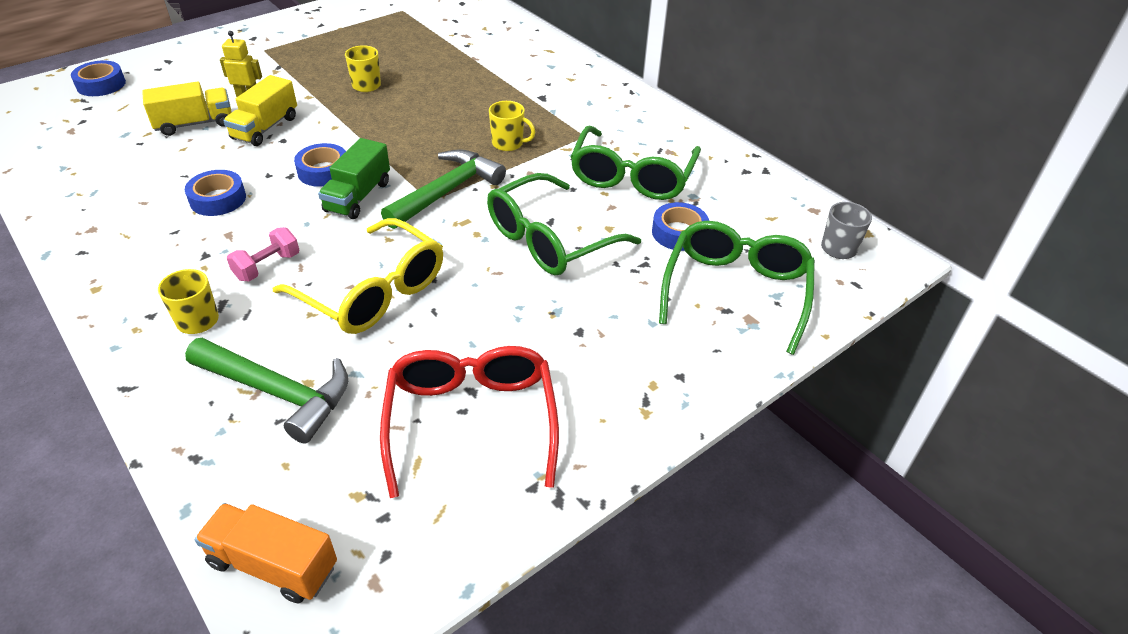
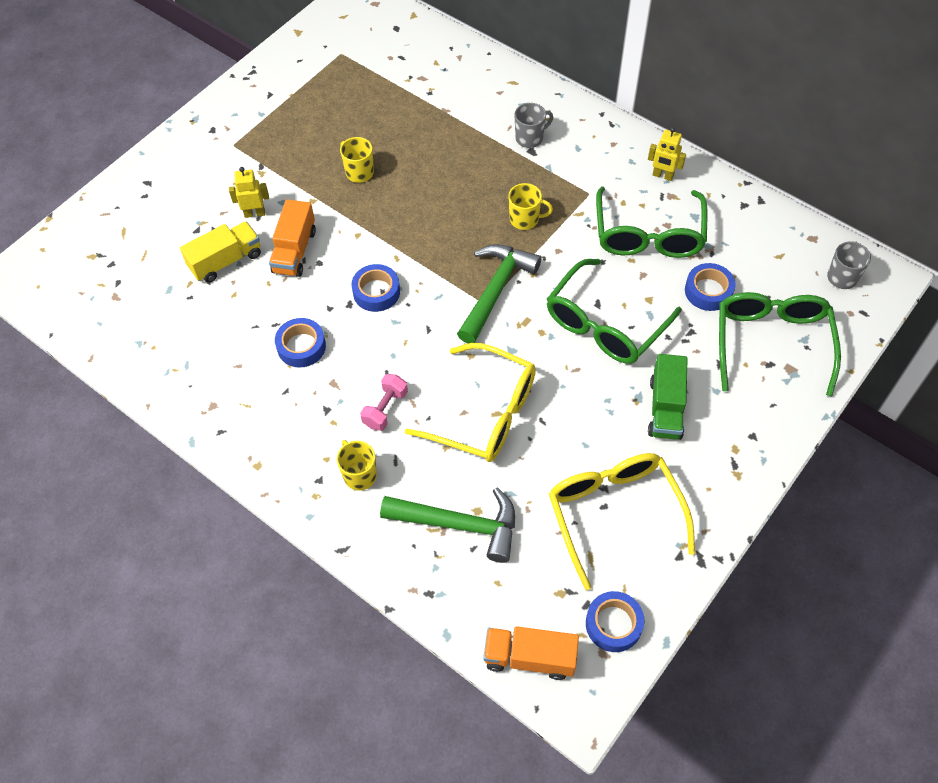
camera: 10 degrees left, 15 degrees up
(101, 84) = (103, 230): blue tape -> blue tape (613, 624)
(265, 128) = (294, 251): yellow truck -> orange truck
(358, 196) = (421, 314): green truck -> green truck (665, 408)
(471, 420) = (614, 513): red glasses -> yellow glasses
(545, 88) = (530, 138): none -> grey mug
(667, 135) = (662, 176): none -> yellow robot

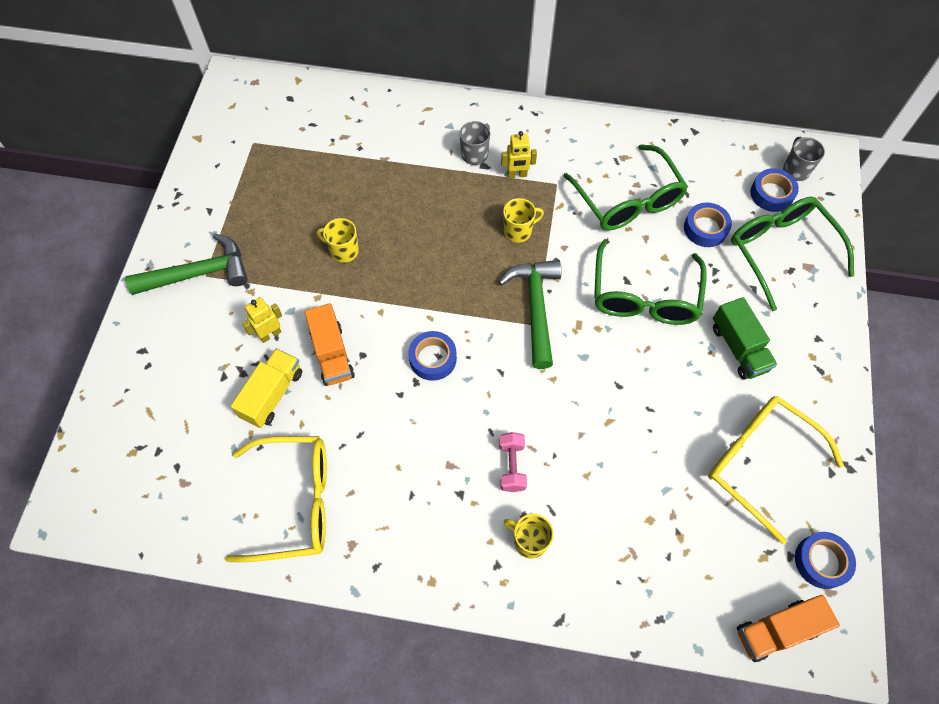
camera: 30 degrees left, 5 degrees up
(301, 346) = (398, 444): blue tape -> blue tape (771, 194)
(460, 525) = (644, 541): green hammer -> green hammer (199, 273)
(485, 414) = (599, 426): yellow glasses -> yellow glasses (295, 502)
(662, 176) = (605, 142): yellow robot -> yellow robot (517, 175)

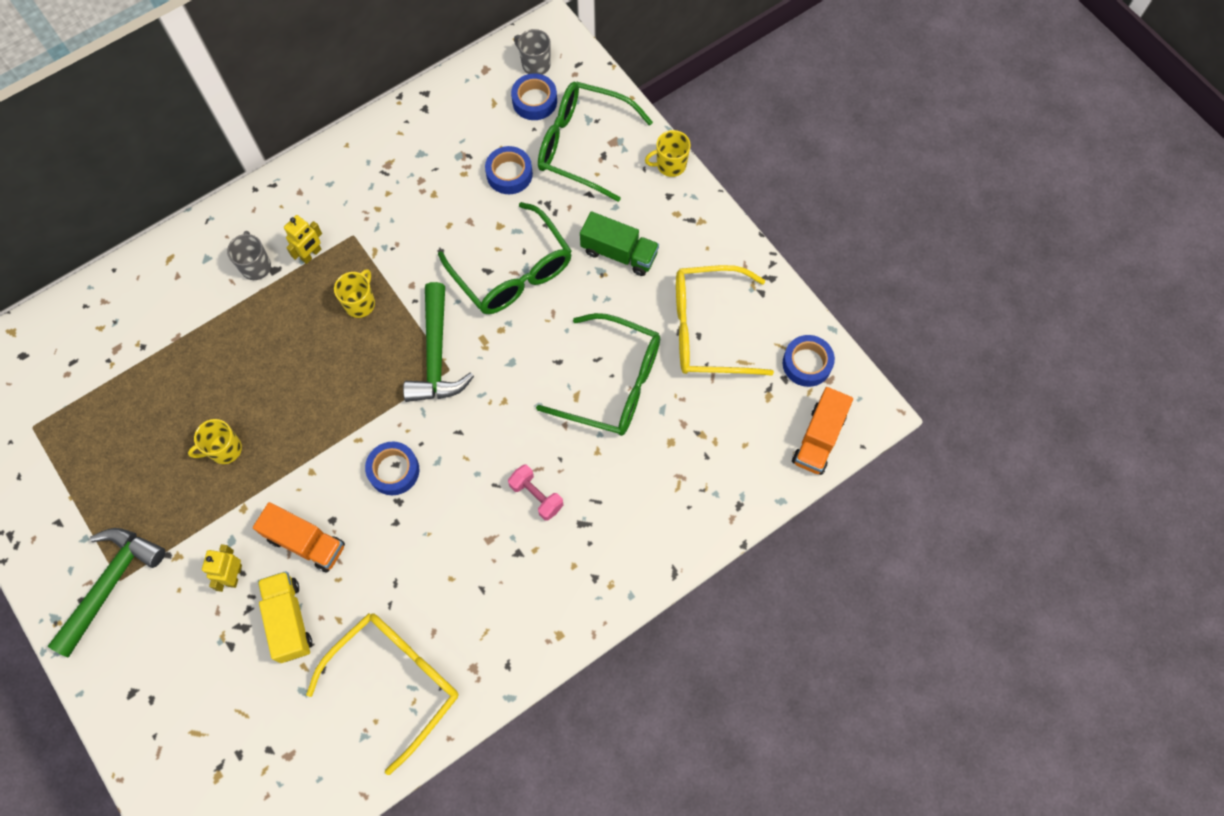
camera: 45 degrees left, 5 degrees up
(529, 541) = (601, 538): yellow mug -> yellow mug (670, 165)
(535, 307) = (436, 356): green hammer -> green hammer turned 135 degrees counterclockwise
(628, 200) = (426, 200): green glasses -> green glasses (613, 384)

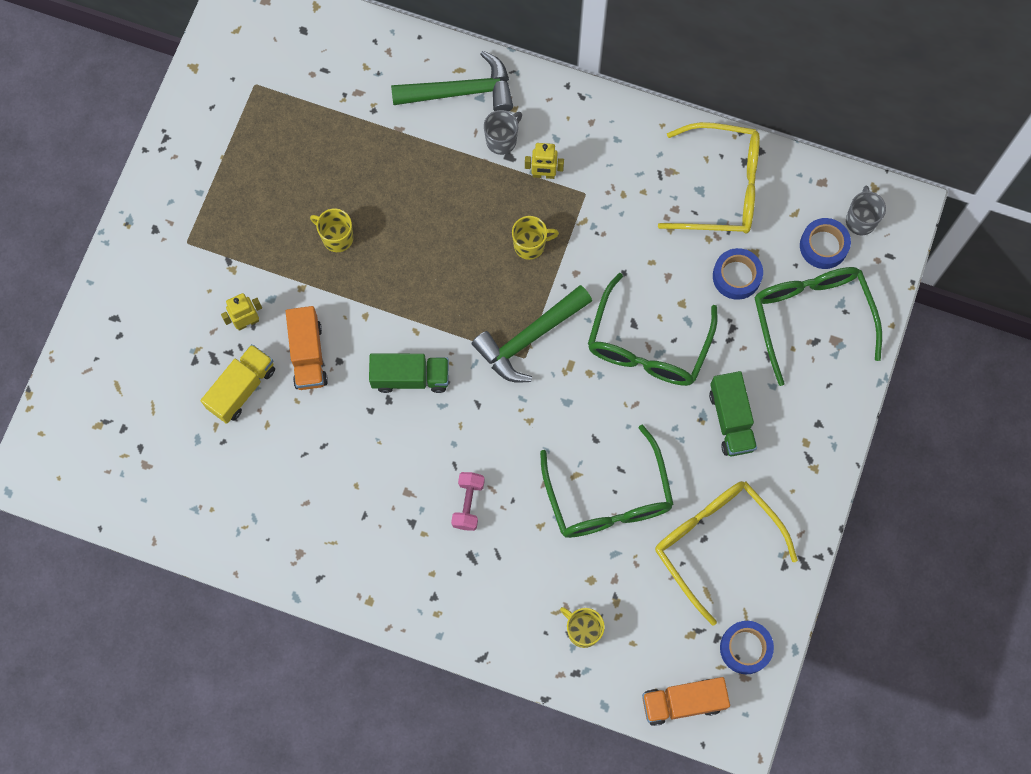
camera: 55 degrees right, 5 degrees up
(111, 583) = (180, 239): green hammer -> green hammer (461, 91)
(394, 470) = (410, 377): blue tape -> green truck
(396, 681) = (251, 503): yellow glasses -> yellow glasses (722, 187)
(670, 165) = (850, 404): yellow mug -> yellow mug (583, 630)

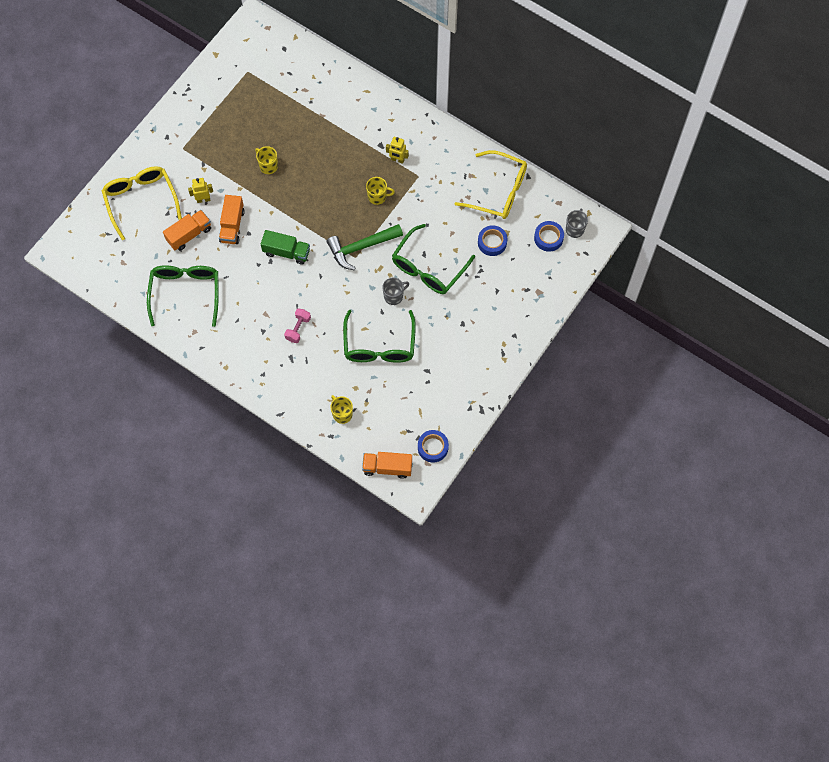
camera: 15 degrees right, 5 degrees down
(242, 388) = (189, 234): yellow truck -> orange truck
(461, 91) = (364, 103): green hammer -> none
(502, 140) = (379, 135): grey mug -> grey mug (394, 296)
(715, 542) = (433, 385): yellow glasses -> yellow glasses (141, 200)
(731, 420) = (464, 320): green truck -> none
(811, 317) = (528, 275): green glasses -> green glasses (185, 292)

